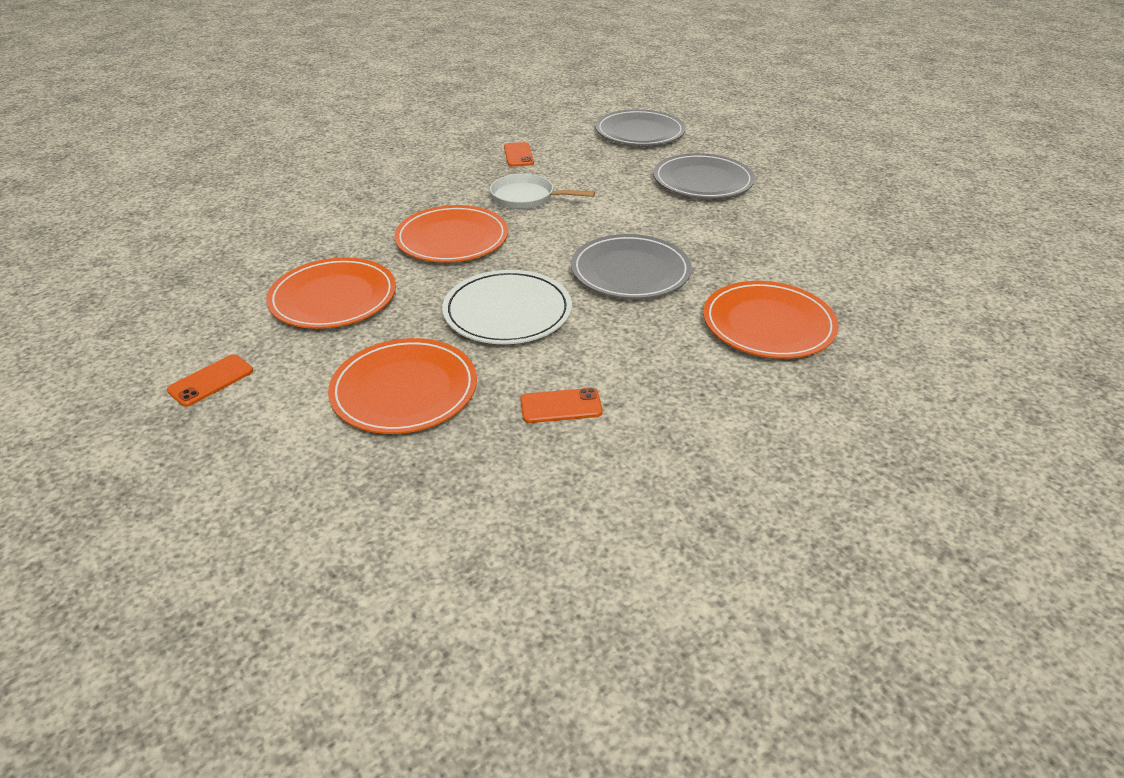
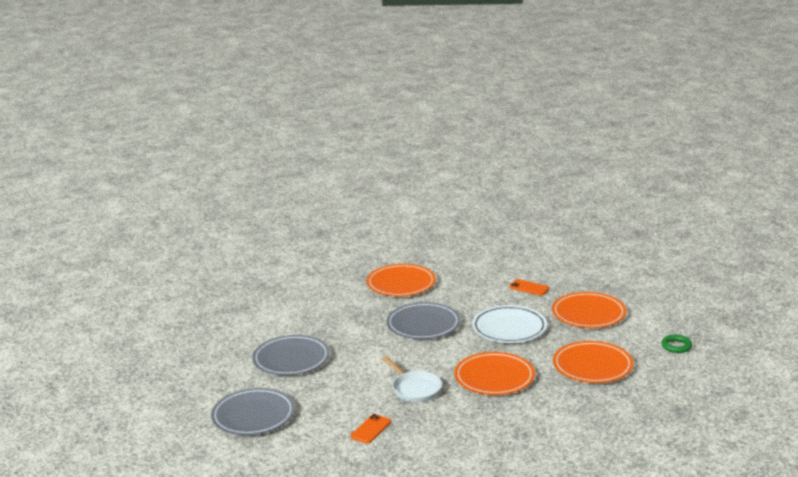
camera: 140 degrees left, 15 degrees down
(211, 381) = (676, 346): orange phone -> green ring

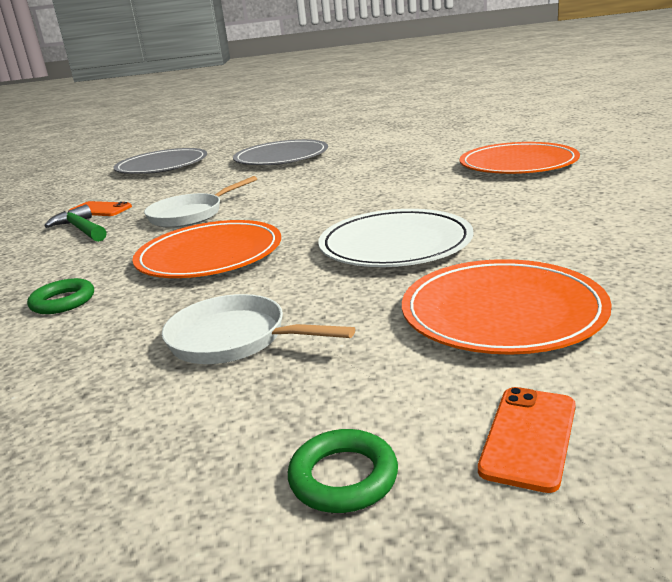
camera: 85 degrees right, 0 degrees up
(415, 430) = (81, 229): none -> green hammer
(423, 324) = (387, 192): grey plate -> none
(529, 288) = (588, 240): orange phone -> orange phone (529, 437)
(536, 415) = (63, 301): none -> green ring
(592, 366) = (234, 339): orange plate -> white pan

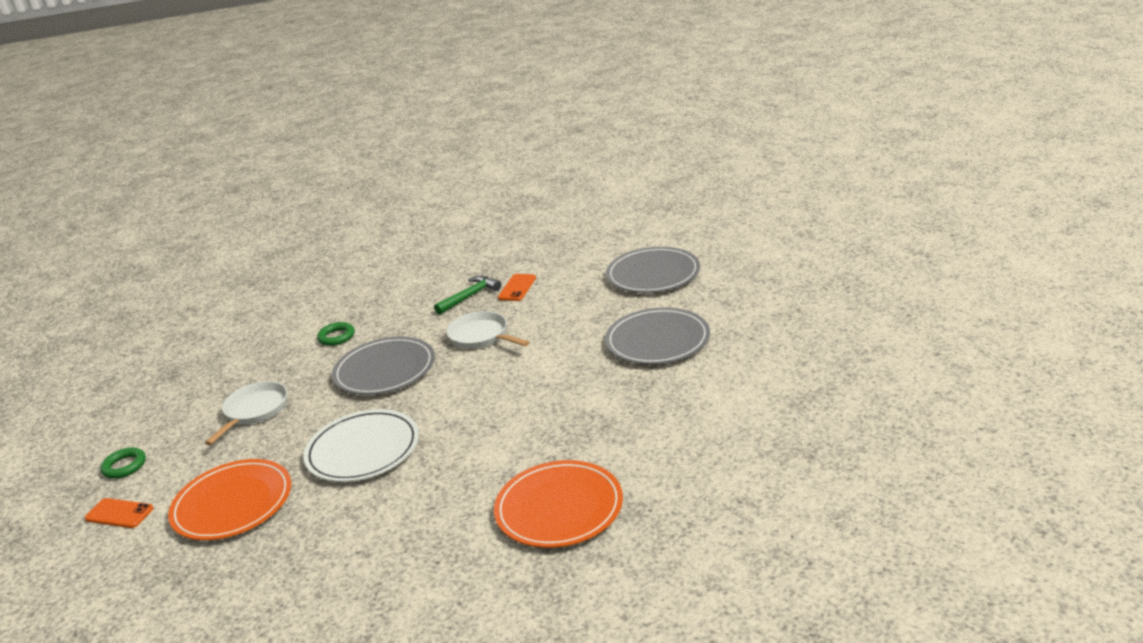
camera: 85 degrees right, 5 degrees up
(209, 255) = (385, 370): orange plate -> grey plate

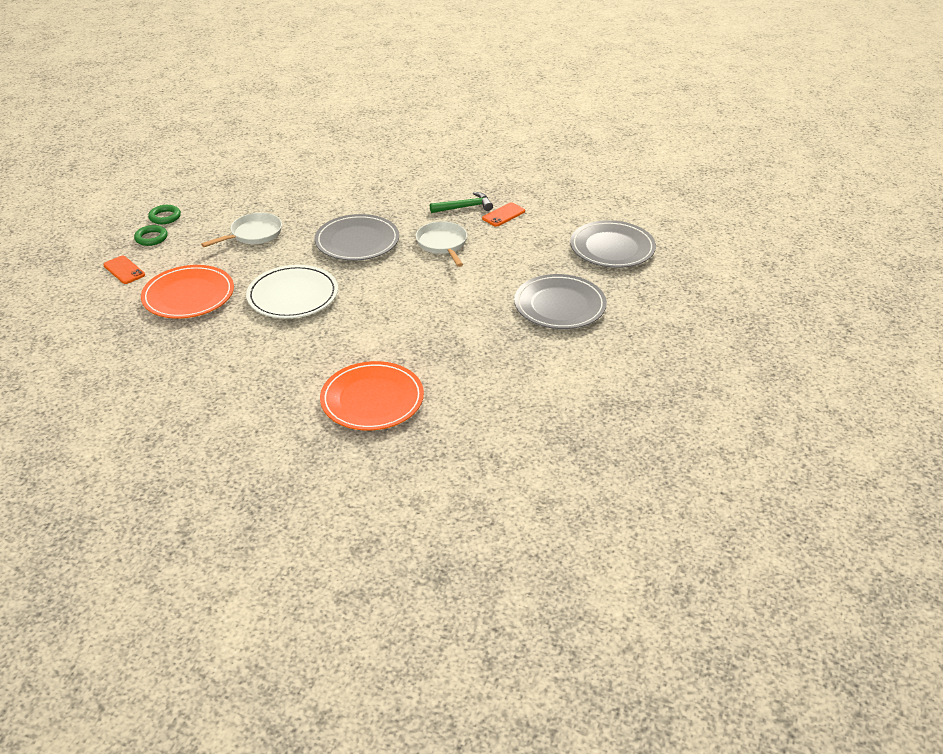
camera: 25 degrees right, 10 degrees up
(336, 337) = (349, 200): green ring -> green ring (165, 217)

